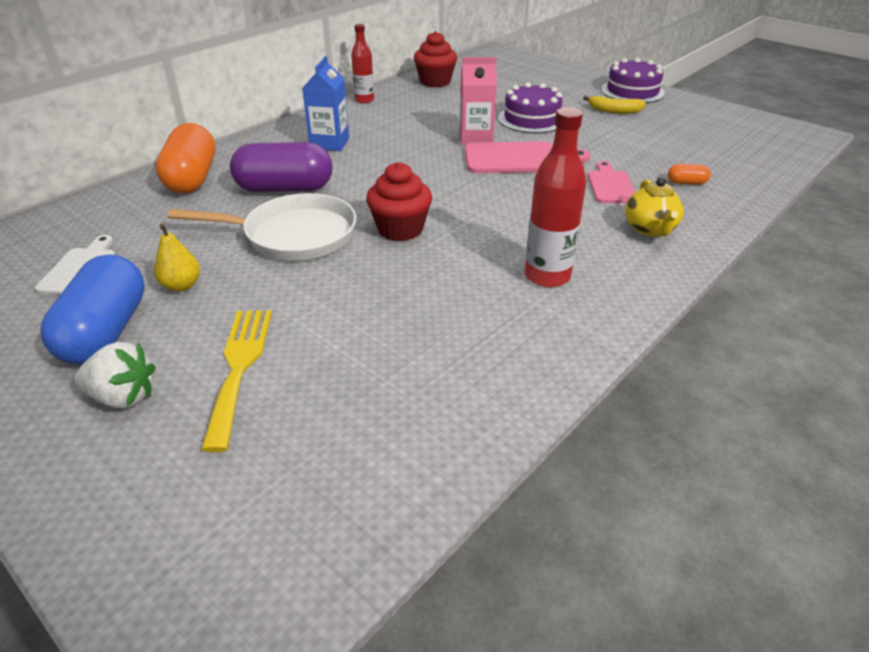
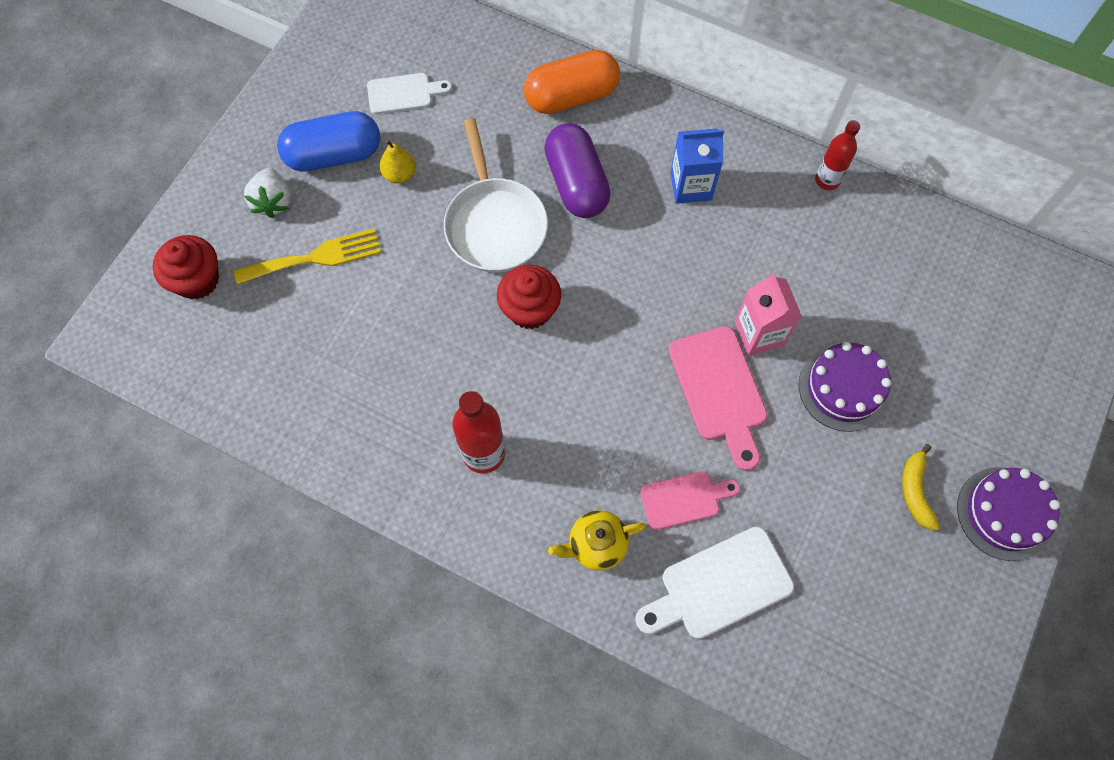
camera: 75 degrees right, 30 degrees up
(435, 82) = (927, 244): red cupcake -> red cupcake (197, 280)
(686, 183) = (719, 586): orange capsule -> white cutting board

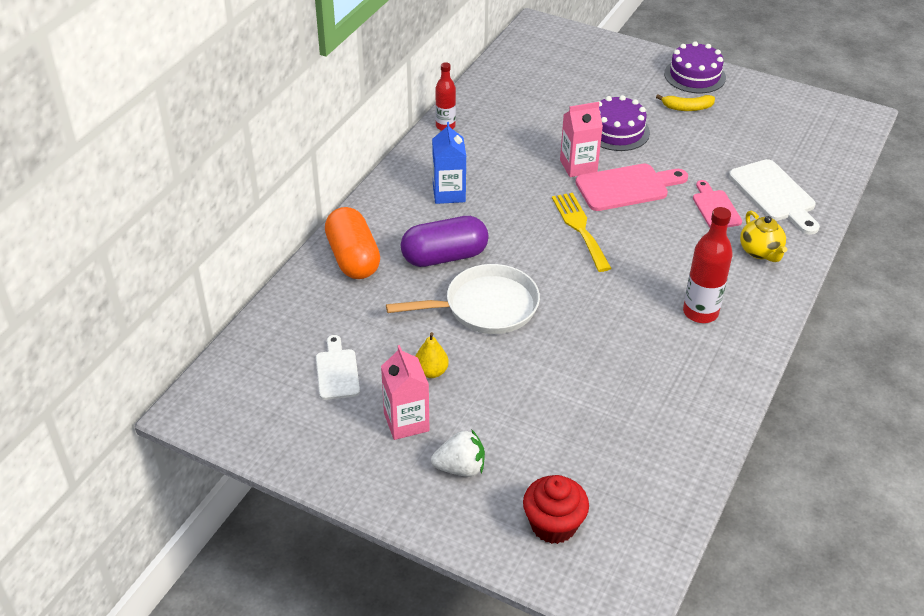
camera: 90 degrees left, 25 degrees down
(315, 257) = (523, 430): yellow fork -> yellow fork (580, 228)
(334, 155) = (406, 422): blue capsule -> pink carton
(529, 309) = (567, 285): red cupcake -> none

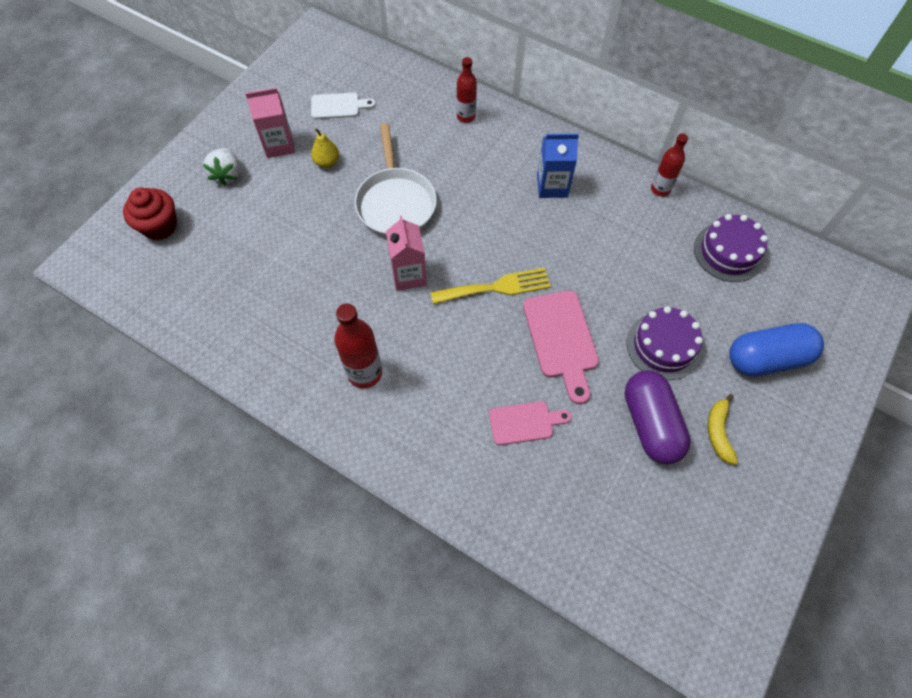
camera: 95 degrees right, 20 degrees up
(353, 258) = (466, 116): orange capsule -> red bottle
(444, 257) = (463, 178): purple capsule -> purple capsule (650, 424)
(578, 166) = (597, 299): pink carton -> pink carton (409, 275)
(614, 81) = (766, 358): none -> blue capsule
(694, 76) = (793, 456): purple cake -> purple cake (728, 252)
(760, 252) = (448, 453): yellow teapot -> none
(774, 194) = (547, 495): white cutting board -> none

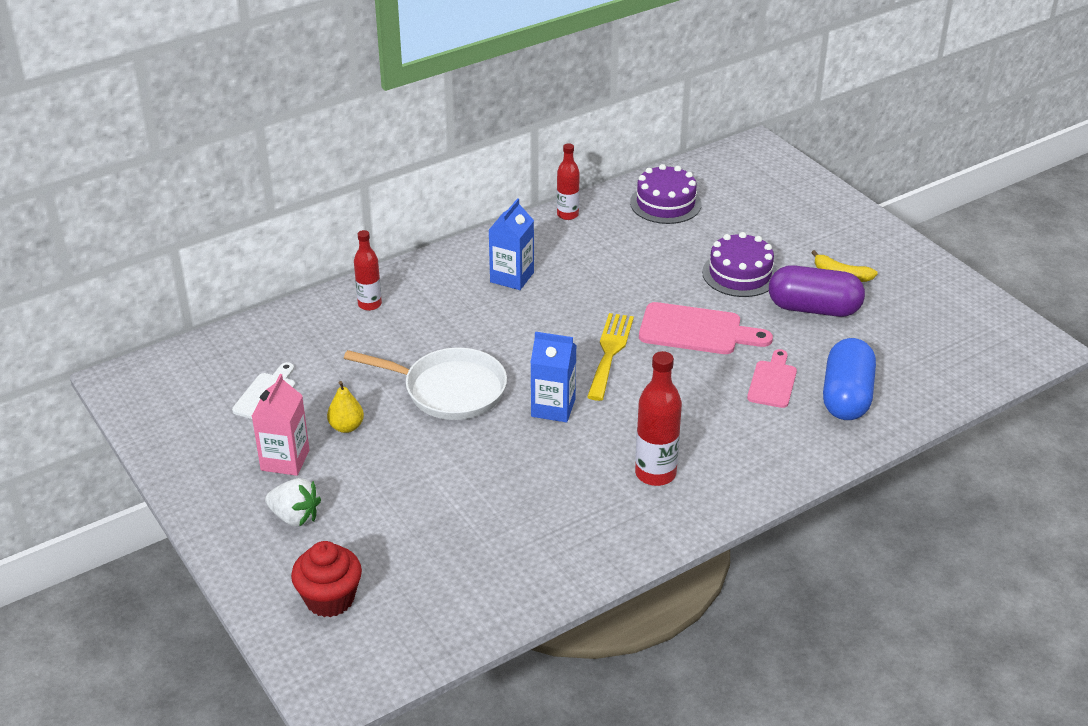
camera: 65 degrees left, 25 degrees down
(409, 275) = (553, 408): pink carton -> blue carton
(766, 358) = (785, 224): blue capsule -> blue capsule (846, 397)

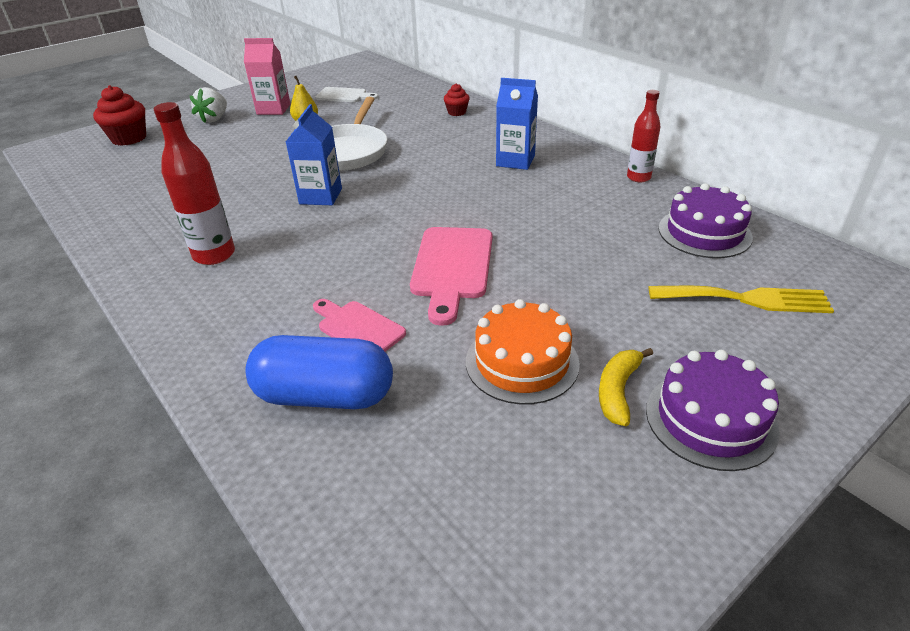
camera: 85 degrees right, 0 degrees up
(369, 304) = (457, 112): red bottle -> red cupcake
(610, 352) = (405, 218): yellow fork -> yellow fork (746, 299)
(740, 274) = (579, 294): purple cake -> purple cake (710, 419)
(772, 382) = (358, 328): pink cutting board -> pink cutting board turned 150 degrees counterclockwise
(813, 308) = (522, 362): purple capsule -> orange cake

